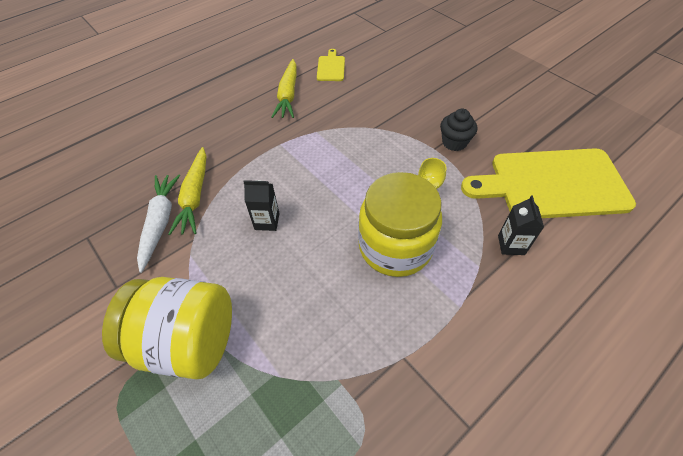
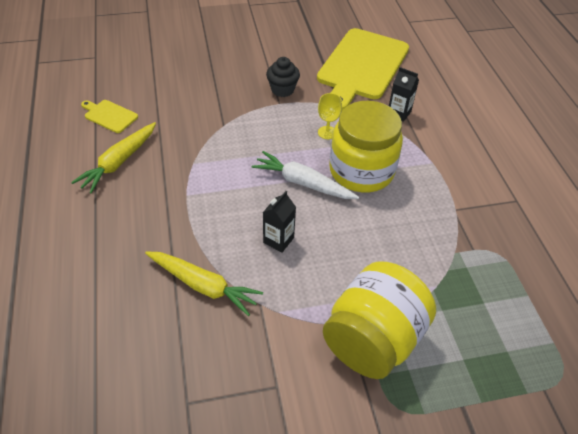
camera: 65 degrees left, 5 degrees down
(160, 222) = (217, 326): white carrot -> white carrot (303, 183)
(288, 95) = (119, 162): yellow carrot -> yellow carrot turned 90 degrees clockwise

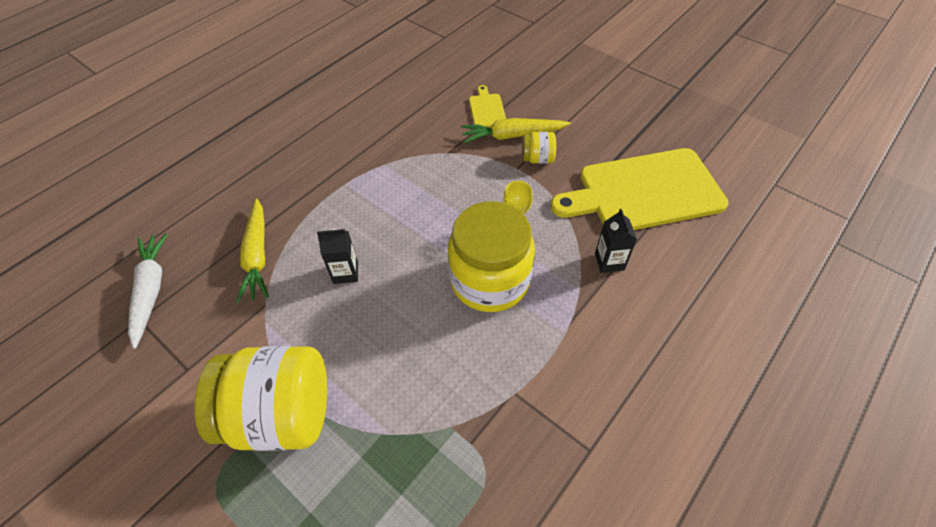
camera: 55 degrees right, 5 degrees up
(109, 116) = (388, 87): yellow cutting board -> yellow cutting board (487, 109)
(119, 162) = (344, 125): yellow carrot -> yellow carrot (512, 136)
(282, 90) = (537, 159): black cupcake -> yellow jar
(303, 183) = (430, 247): white carrot -> white carrot (151, 290)

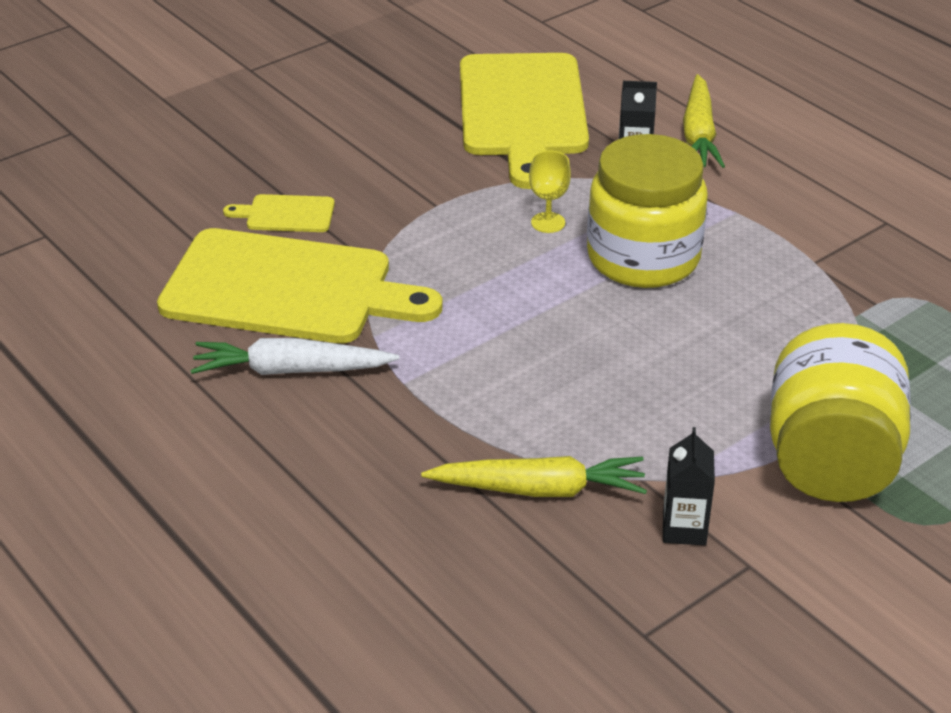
camera: 80 degrees left, 15 degrees down
(151, 290) = (585, 624): white carrot -> white carrot (291, 370)
(345, 273) = (598, 391): black carton -> black carton (684, 529)
(419, 123) = (287, 289): none -> yellow cutting board
(512, 136) = (363, 198): yellow carrot -> yellow carrot (698, 134)
(537, 159) = (424, 184): yellow jar -> none

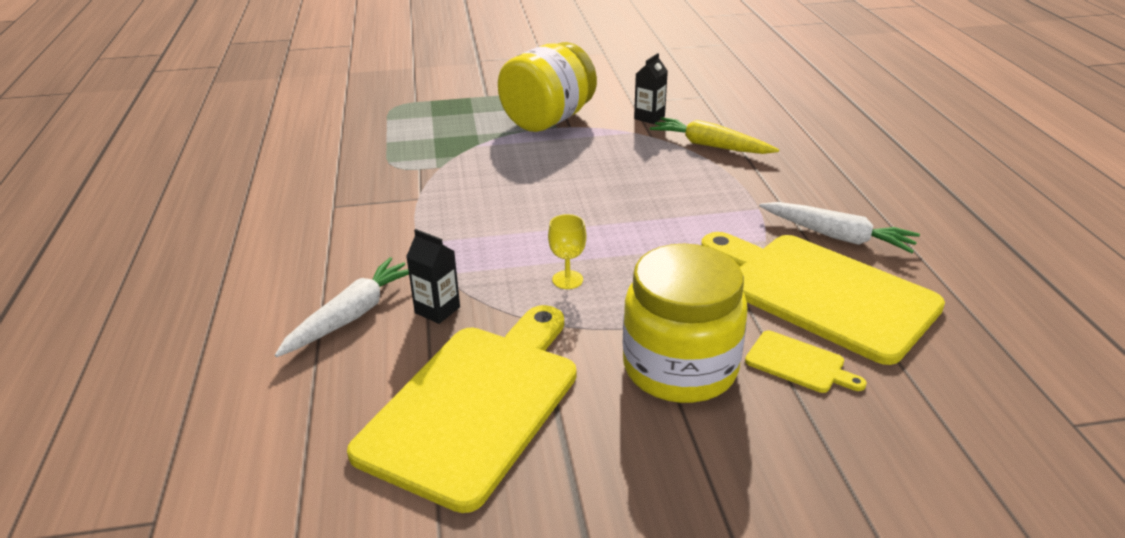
camera: 150 degrees left, 5 degrees down
(643, 258) = (525, 233): yellow jar -> yellow jar (680, 368)
(698, 134) = (351, 316): yellow carrot -> white carrot

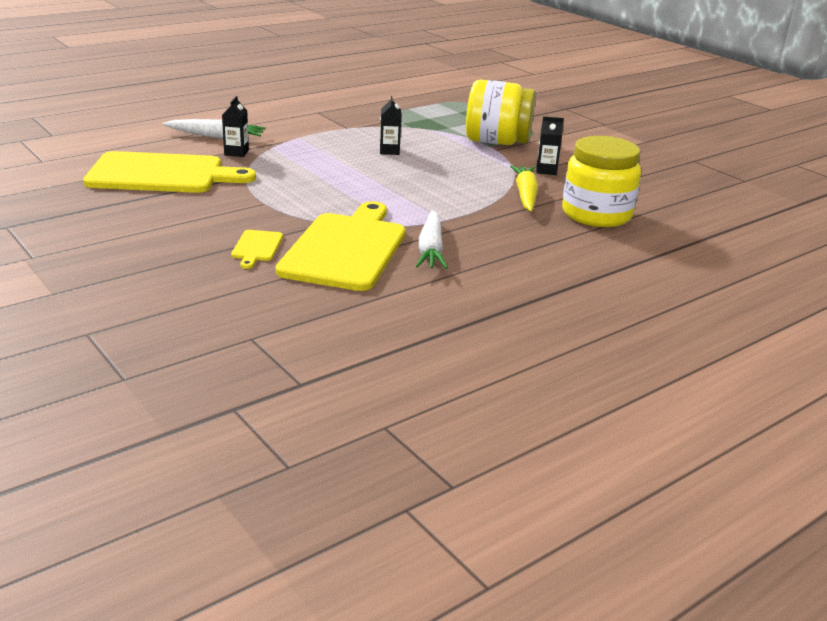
camera: 60 degrees right, 5 degrees down
(525, 189) = (389, 151): none -> black carton
(567, 280) = (294, 177): yellow goblet -> none
(680, 368) = (227, 216): yellow jar -> yellow jar (596, 214)

